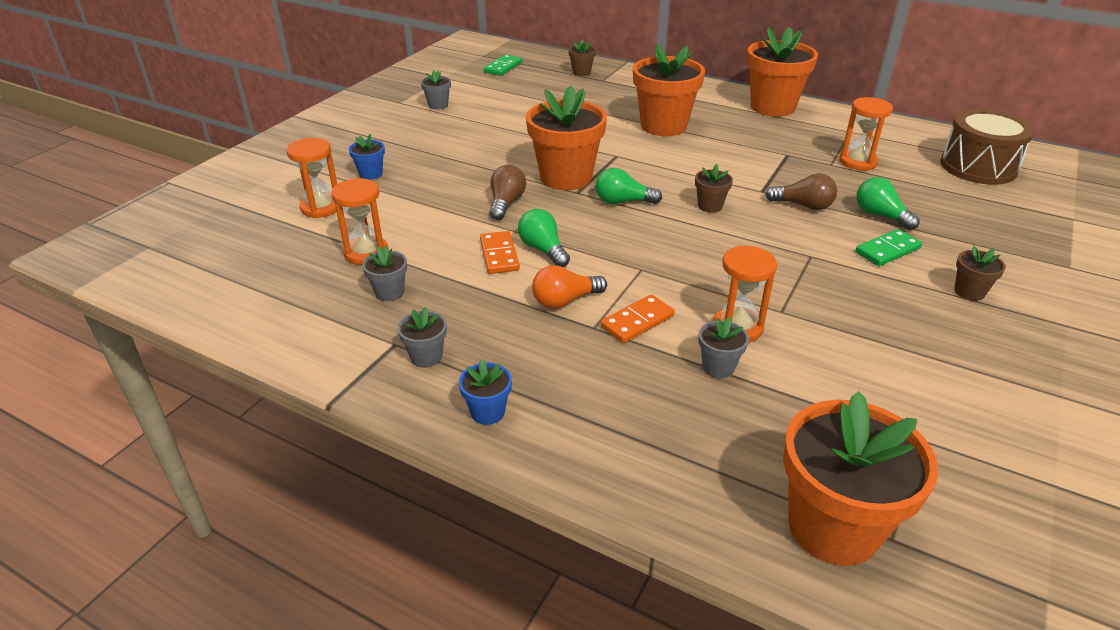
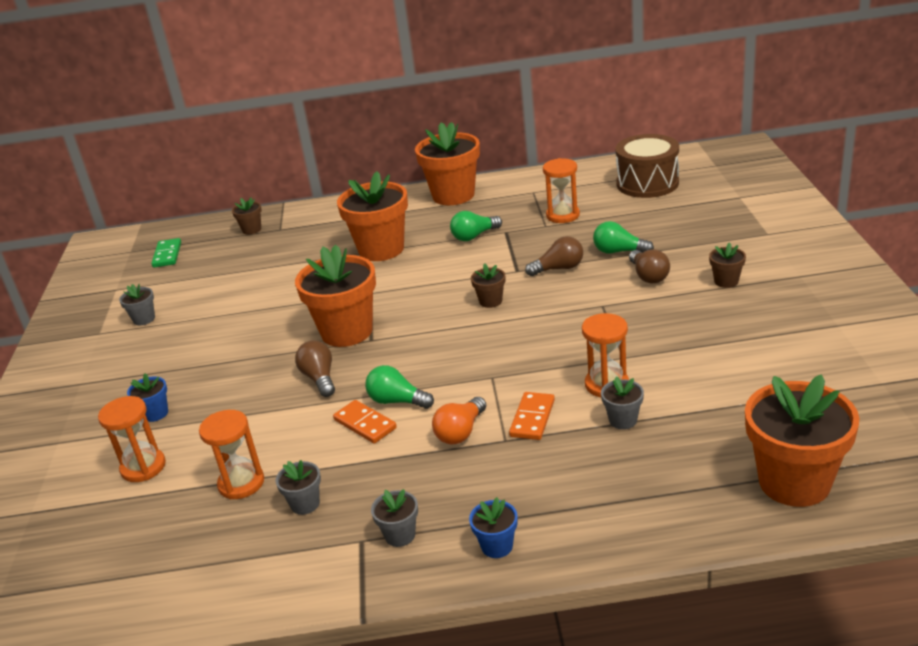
camera: 30 degrees left, 5 degrees down
(623, 202) = (418, 330): green light bulb -> green light bulb (474, 236)
(887, 250) = (648, 276): green domino -> brown light bulb

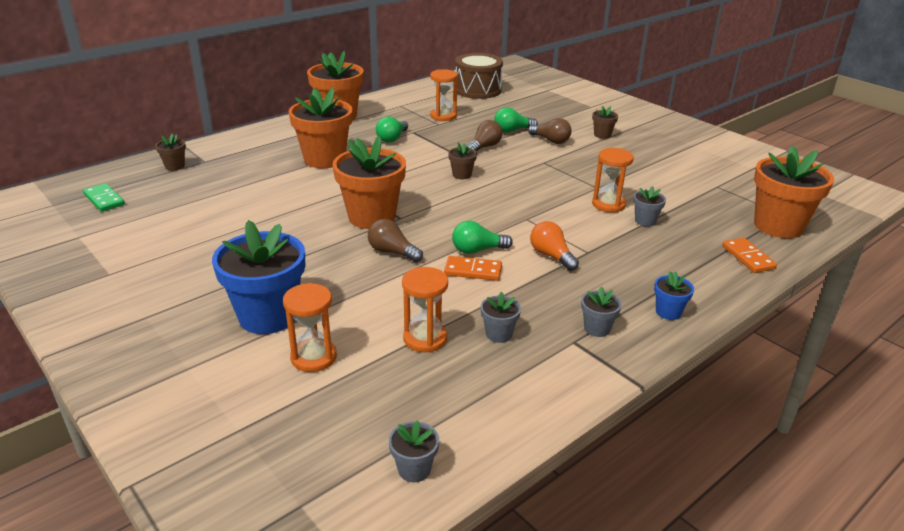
camera: 40 degrees left, 0 degrees up
(144, 319) = (149, 252): grey flower pot -> grey flower pot (414, 469)
(155, 413) = (268, 316): blue flower pot -> blue flower pot, size x2.23
(460, 432) = (551, 256): orange light bulb -> orange light bulb turned 150 degrees clockwise
(532, 418) = (588, 235): orange domino -> orange domino (748, 257)

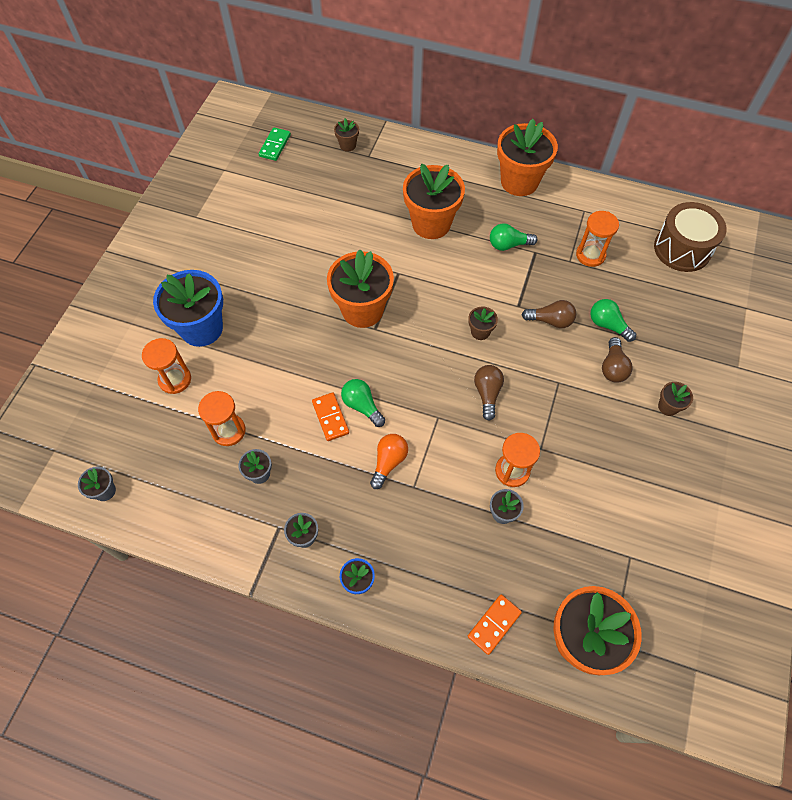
camera: 60 degrees right, 30 degrees up
(392, 252) = (322, 352): brown light bulb -> brown light bulb (487, 394)

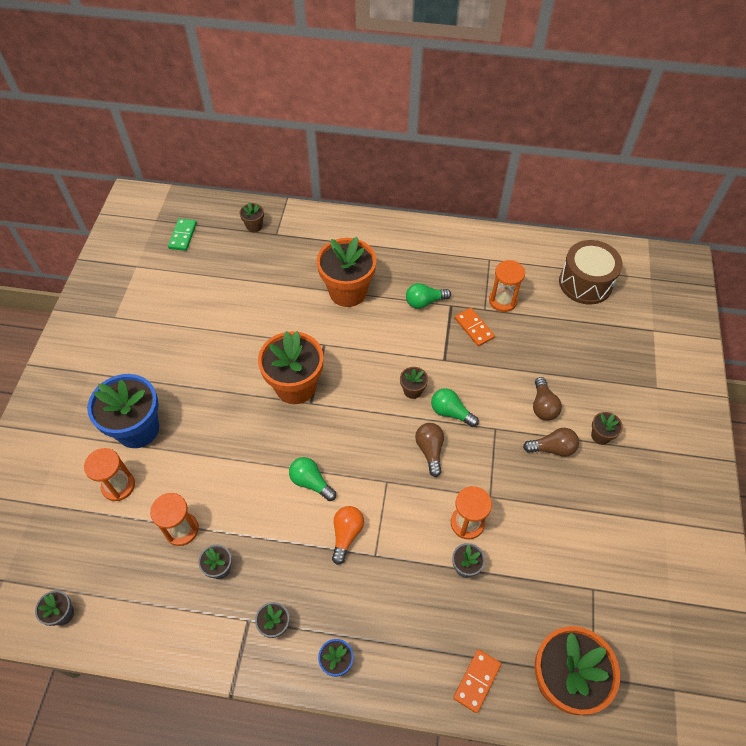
camera: 10 degrees left, 5 degrees down
(330, 417) = (282, 499): orange domino -> orange domino (474, 328)
(519, 182) = (424, 240): orange flower pot -> none
(550, 321) = (477, 369): brown light bulb -> brown light bulb (552, 448)
(607, 325) = (531, 366): green light bulb -> green light bulb (451, 412)

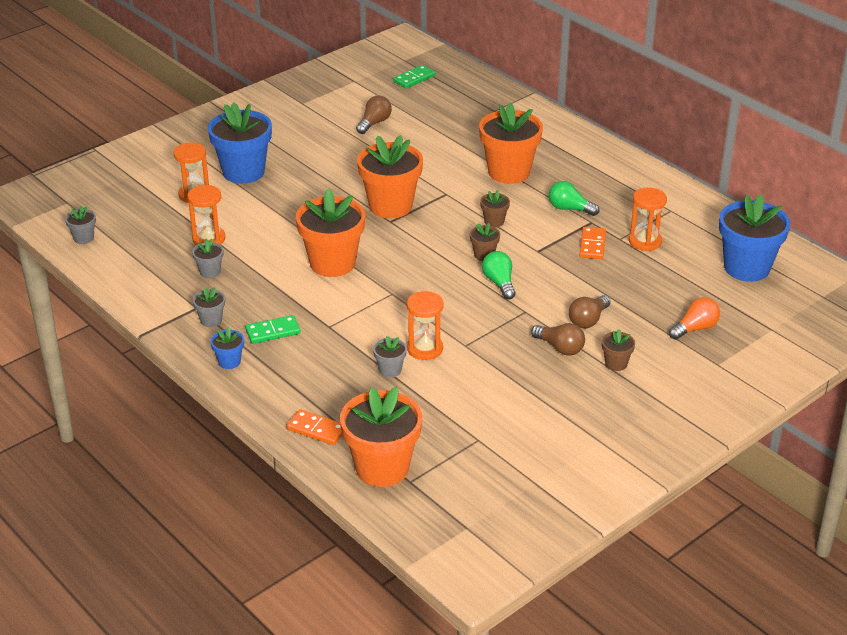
camera: 40 degrees right, 20 degrees down
(254, 226) = (481, 98): brown flower pot -> brown flower pot (494, 222)
(311, 482) = (332, 263): green light bulb -> orange flower pot
(338, 597) = (273, 332): none -> green domino
(346, 534) = (322, 304): orange light bulb -> orange light bulb (695, 328)
(430, 450) = (451, 295): brown light bulb -> brown light bulb (374, 123)
(477, 681) = (316, 429): orange domino -> orange domino turned 45 degrees clockwise
(585, 283) = (746, 268): brown drum -> blue flower pot

